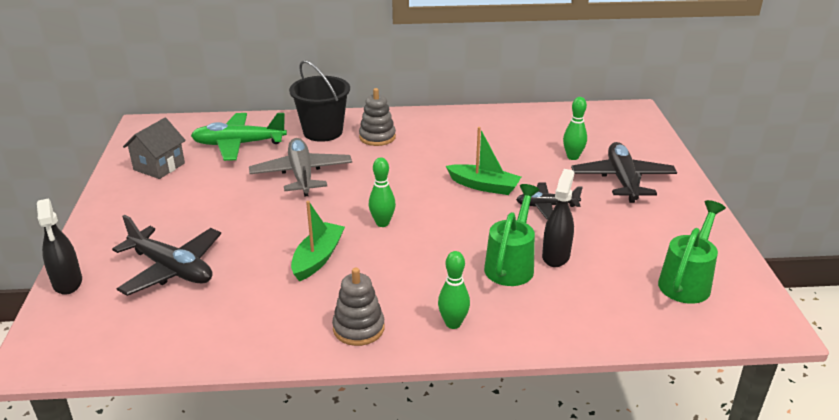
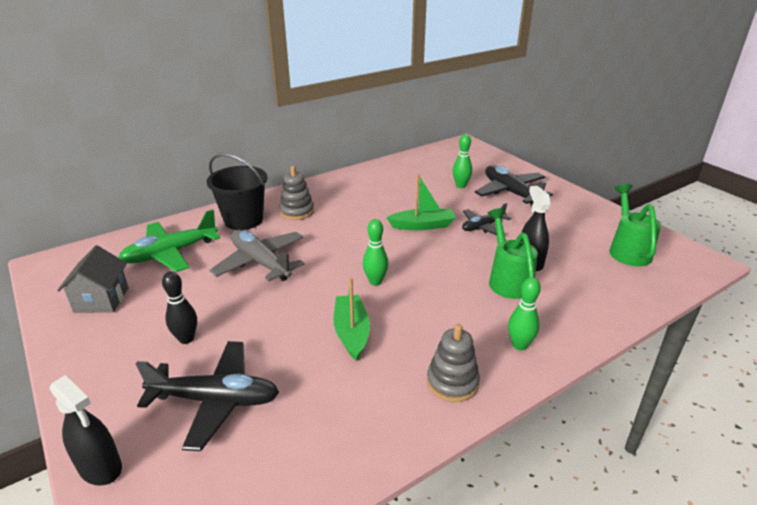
camera: 30 degrees left, 0 degrees up
(191, 217) = (186, 339): none -> black bowling pin

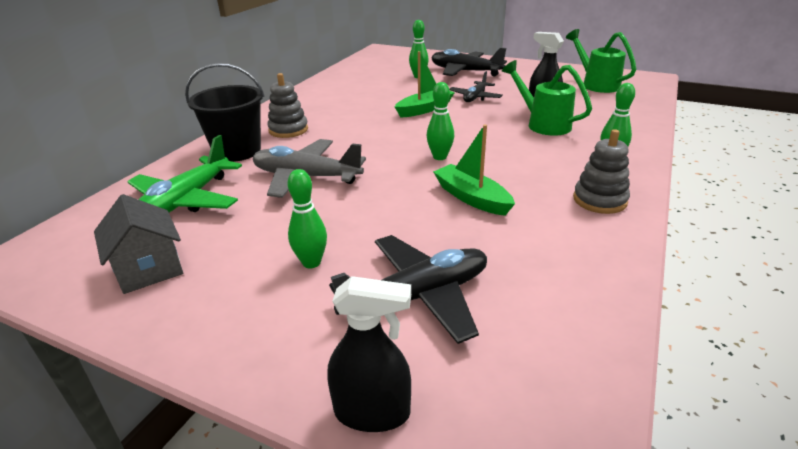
camera: 30 degrees left, 0 degrees up
(186, 339) = (311, 262): black bowling pin -> green bowling pin

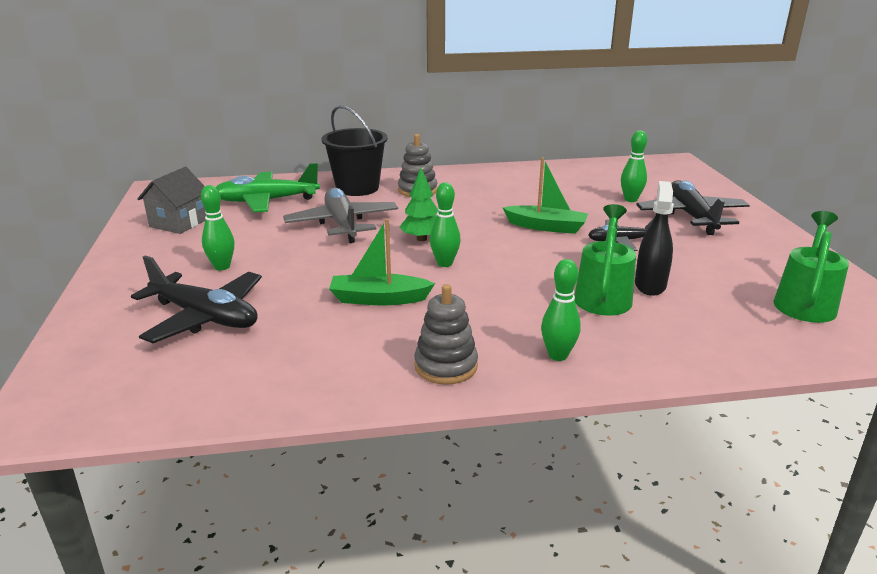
camera: 55 degrees right, 5 degrees down
(372, 412) = (75, 336): black spray bottle -> none
(385, 153) = (421, 239): none -> green tree
(472, 198) = (379, 299): green boat -> green boat turned 105 degrees counterclockwise

